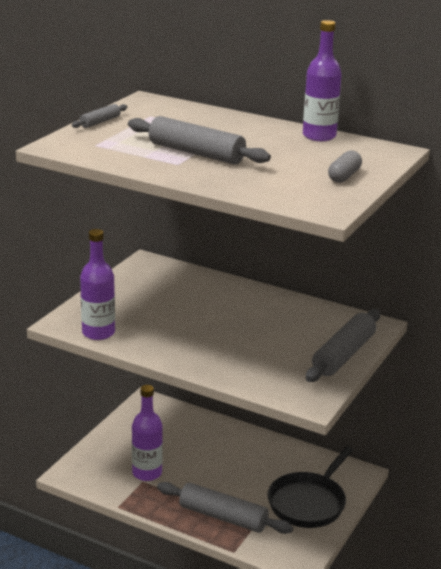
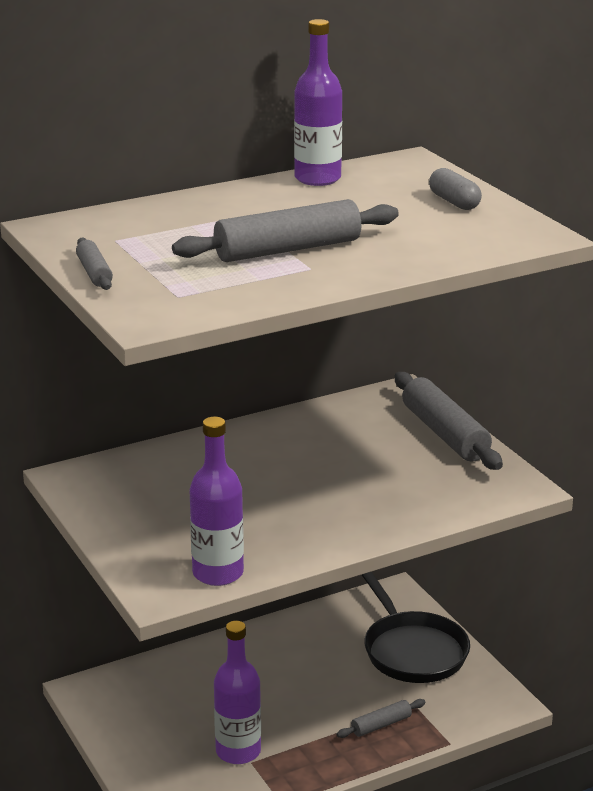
camera: 55 degrees left, 0 degrees up
(223, 517) = (381, 725): grey rolling pin -> grey rolling pin, size x0.50

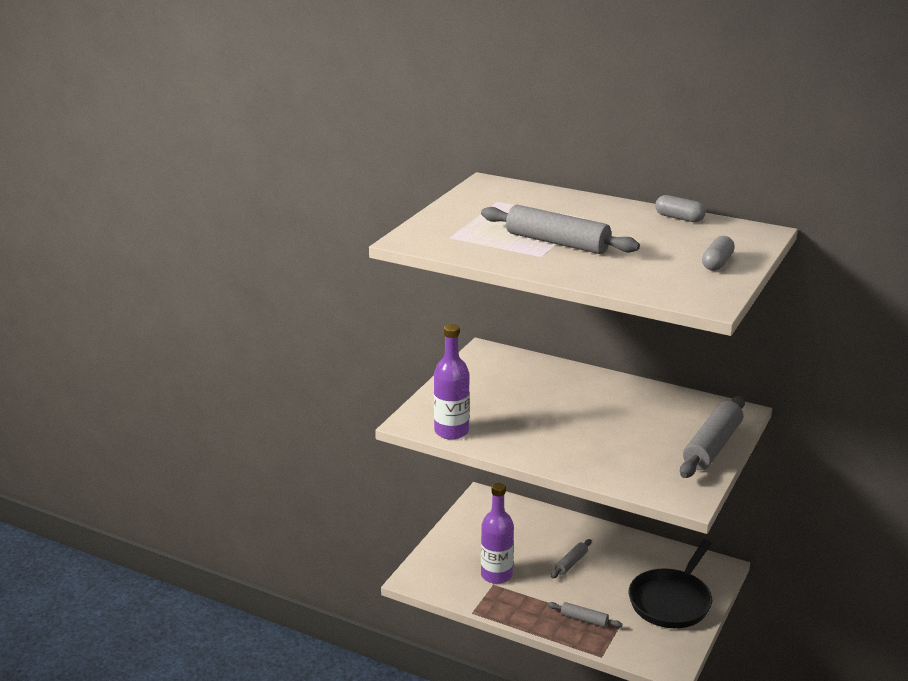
camera: 55 degrees right, 0 degrees up
(94, 272) = (447, 210): grey rolling pin -> grey rolling pin (571, 563)
(317, 178) = (679, 218): purple bottle -> grey capsule

